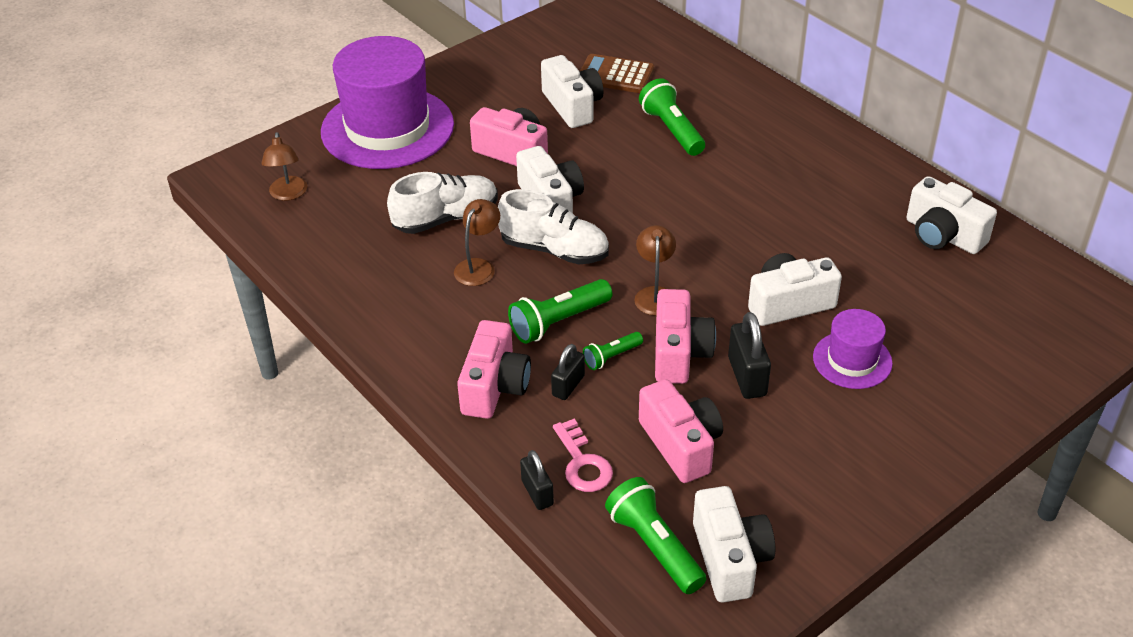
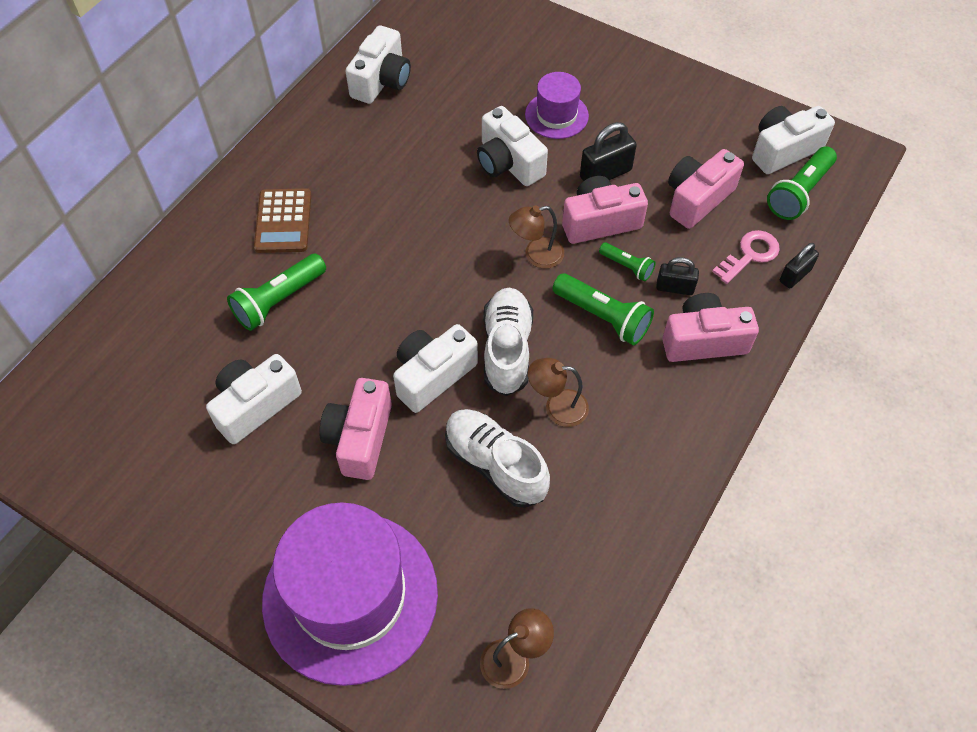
camera: 110 degrees left, 15 degrees up
(615, 75) = (182, 380): brown calculator -> brown calculator (283, 221)

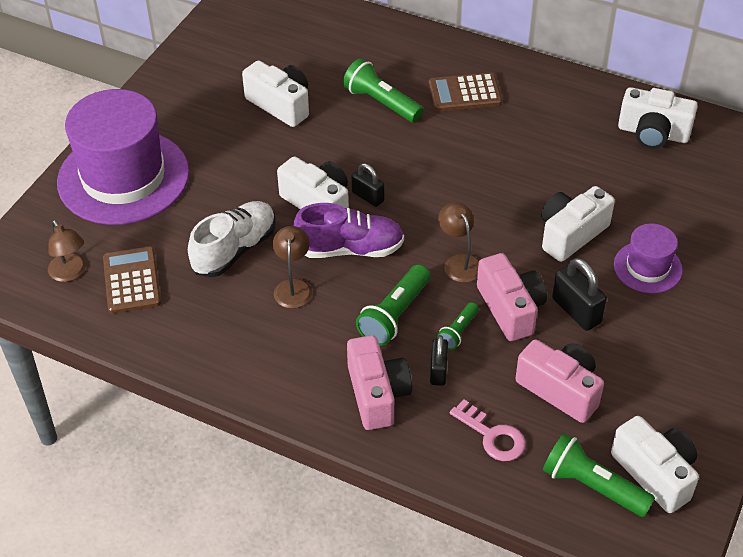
camera: 85 degrees right, 10 degrees down
(360, 438) = (255, 166): pink camera -> none
(507, 349) = (349, 249): white shoe -> purple shoe
(533, 581) = (132, 281): none -> brown calculator
(795, 275) = (472, 476): black padlock -> black padlock (368, 197)

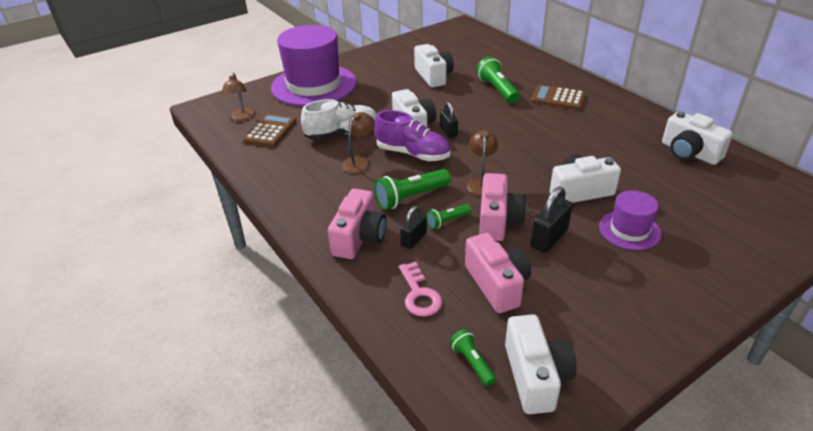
camera: 30 degrees right, 10 degrees down
(576, 311) = (549, 238): black padlock -> black padlock turned 45 degrees clockwise
(592, 486) = (472, 362): green flashlight -> green flashlight, size x0.57

